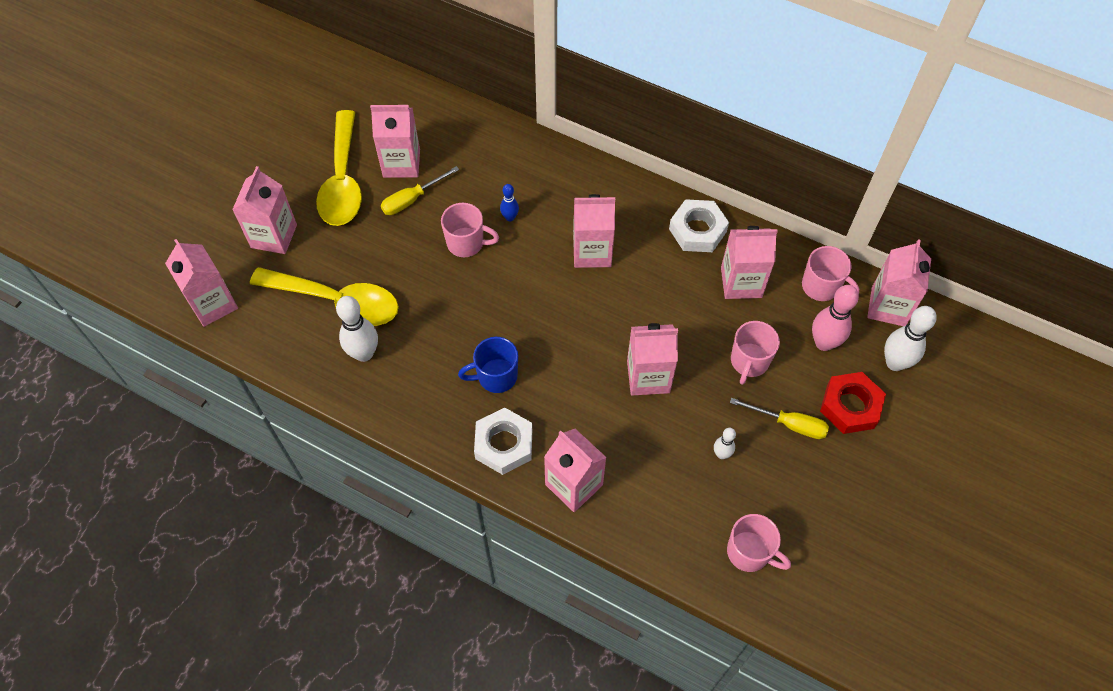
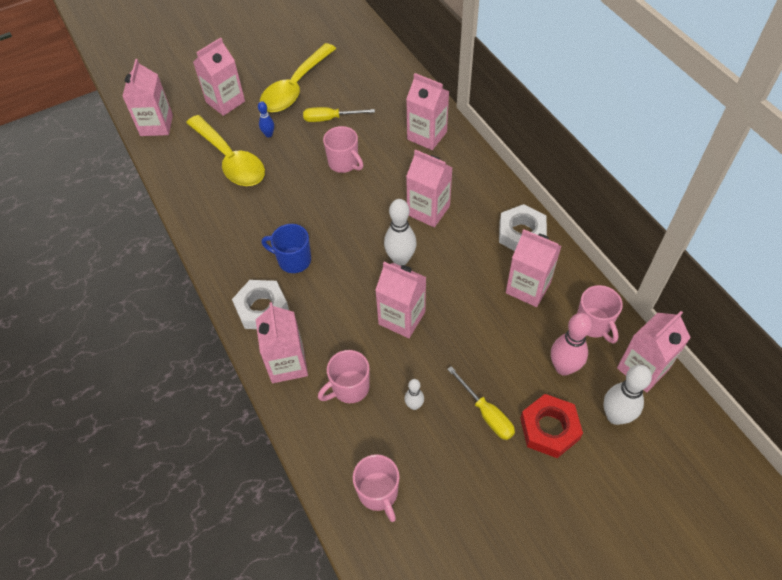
camera: 35 degrees right, 5 degrees down
(364, 353) = (220, 200): white bowling pin -> white bowling pin (400, 259)
(401, 163) = (342, 93): pink carton -> pink carton (427, 135)
(510, 217) = (387, 160): blue bowling pin -> blue bowling pin (268, 134)
(749, 362) = (489, 349): pink mug -> pink mug (349, 388)

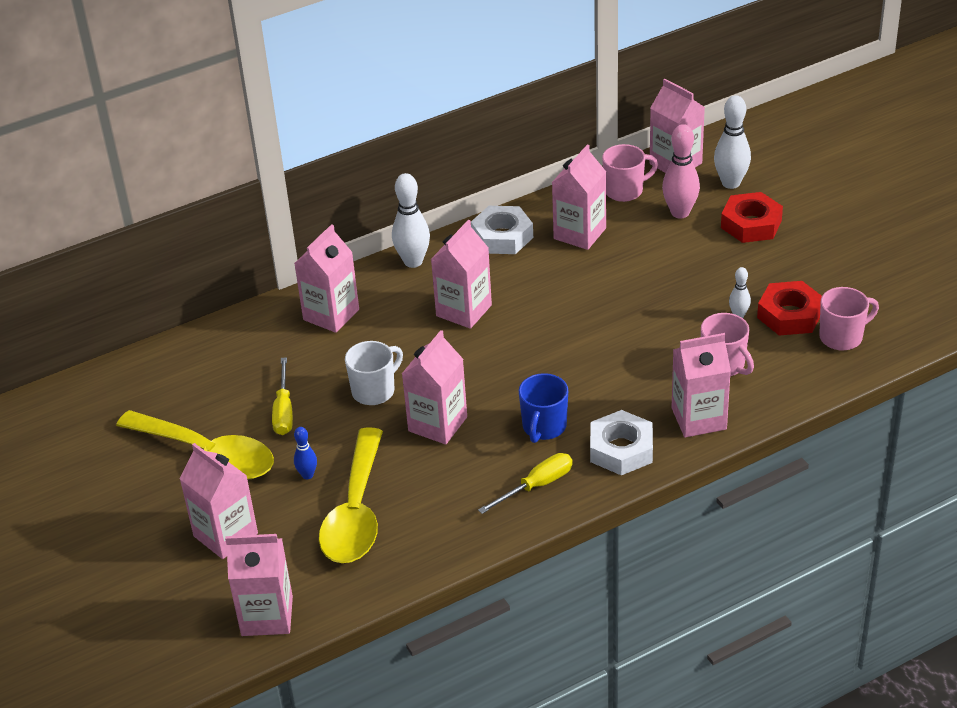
camera: 90 degrees left, 15 degrees down
(231, 160) = (356, 512): yellow spoon -> yellow spoon turned 135 degrees clockwise
(344, 163) = (374, 391): pink mug -> white mug
(400, 259) = (541, 332): white bowling pin -> white bowling pin (413, 261)
(402, 318) = (627, 328): pink carton -> pink carton (437, 424)
(412, 449) = (790, 315): none -> red nut
(486, 413) = (740, 264): yellow screwdriver -> yellow screwdriver (537, 486)

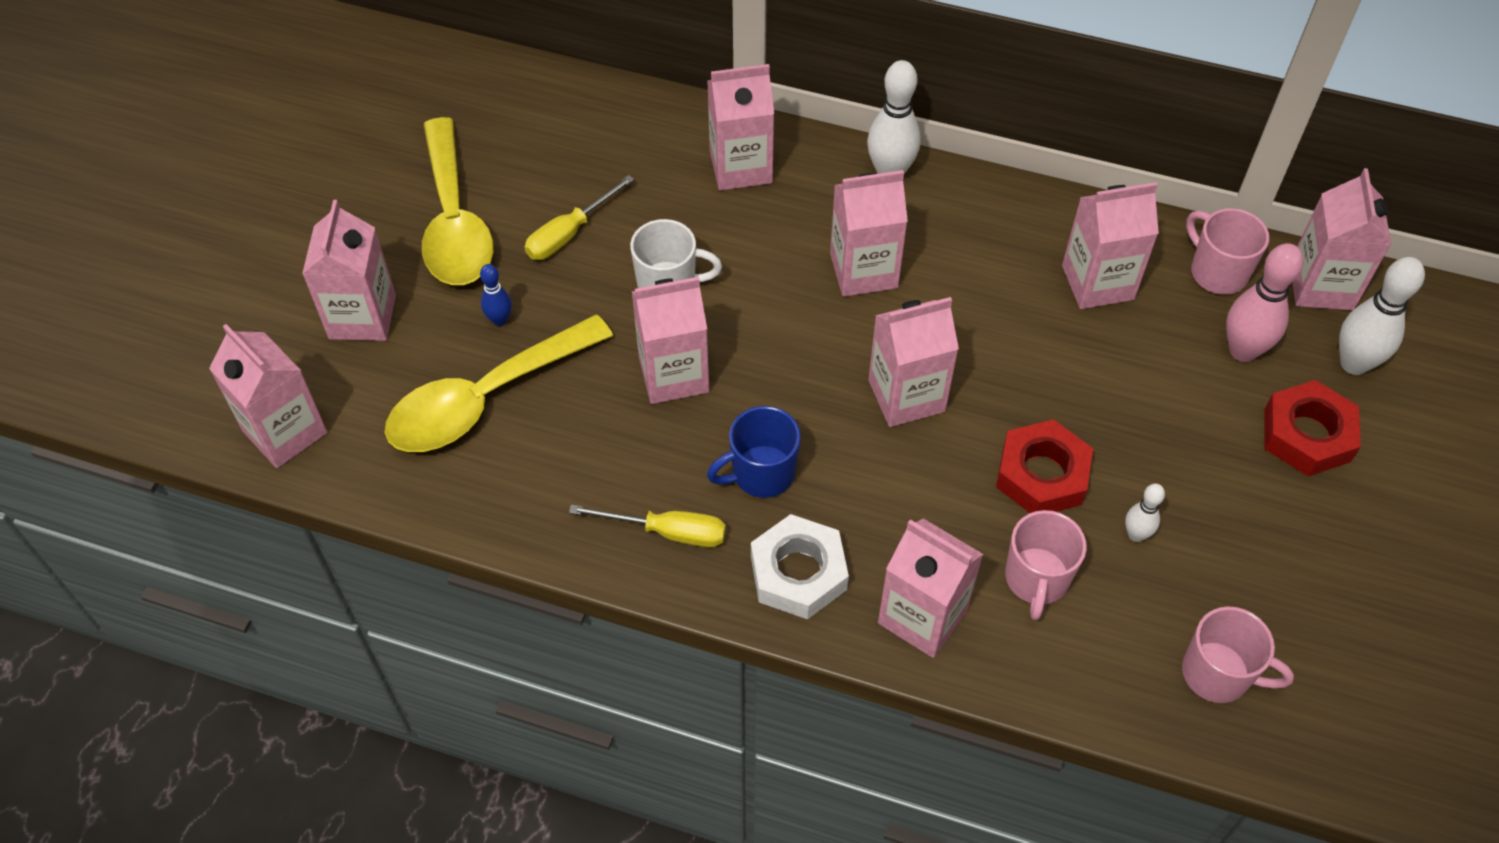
camera: 45 degrees right, 15 degrees up
(502, 236) = (1013, 218): white nut -> none
(562, 343) = (906, 396): none -> pink carton
(625, 191) = (1217, 272): pink mug -> pink mug turned 150 degrees counterclockwise
(790, 315) = (1195, 588): red nut -> red nut (1042, 475)

